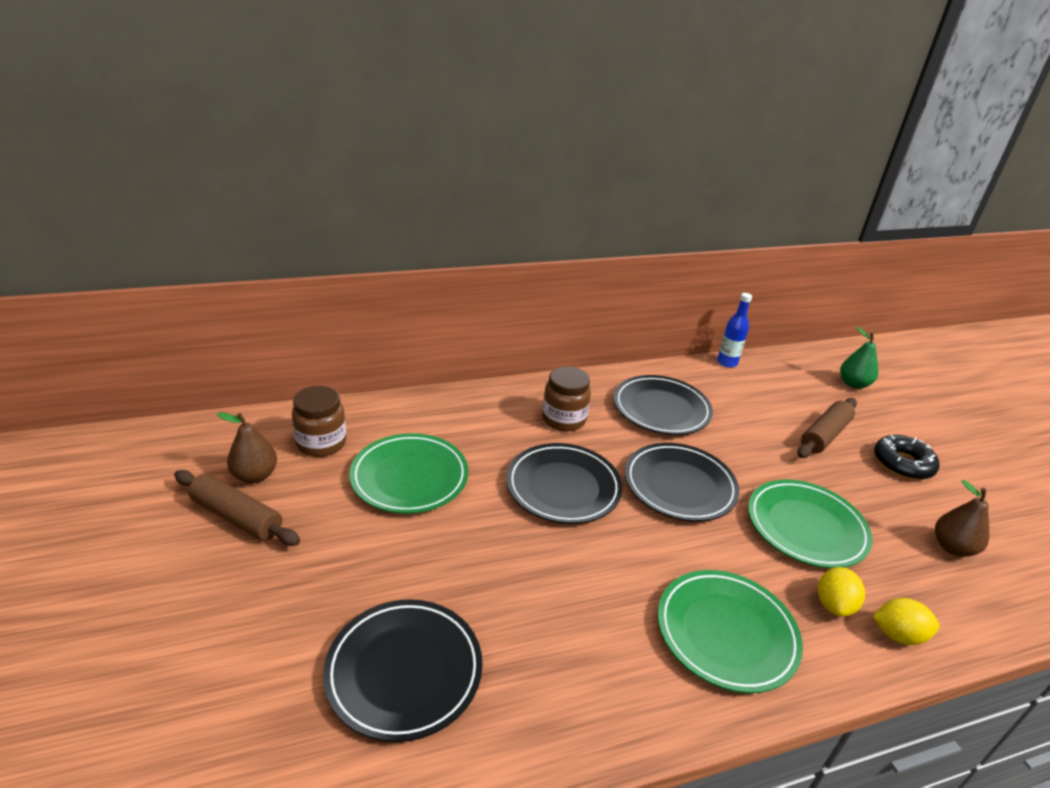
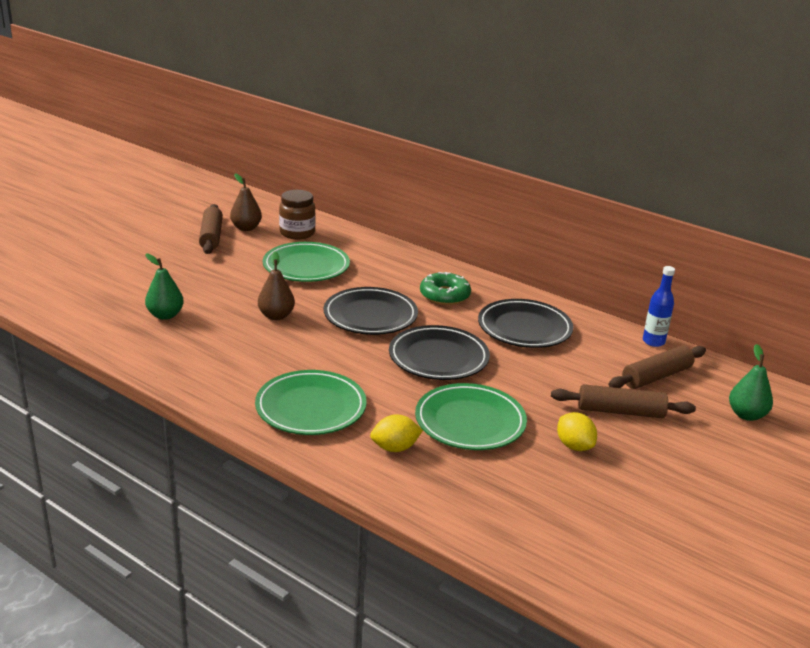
camera: 55 degrees right, 5 degrees down
(404, 671) = (165, 315): black plate -> green pear
(563, 419) = (444, 295): brown jar -> green donut
(780, 390) = (656, 376): none -> brown rolling pin
(897, 635) = (399, 482): yellow lemon -> yellow lemon (574, 446)
(902, 464) = (645, 461): black donut -> none
(952, 548) = (551, 502): brown pear -> brown pear (276, 316)

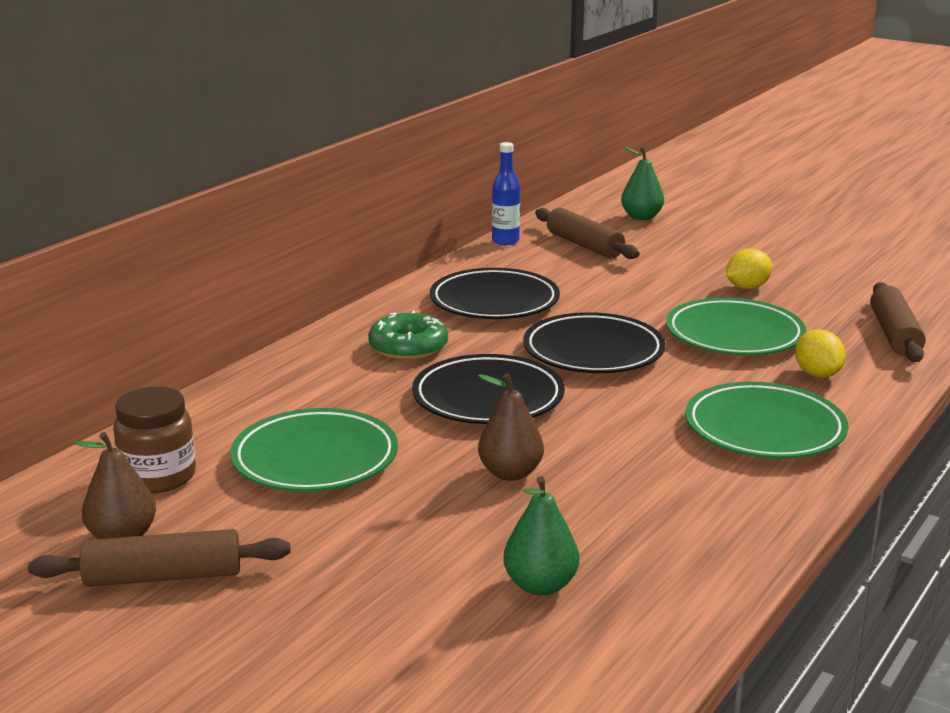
camera: 90 degrees left, 5 degrees down
(620, 411) = (666, 265): brown rolling pin -> brown rolling pin (894, 334)

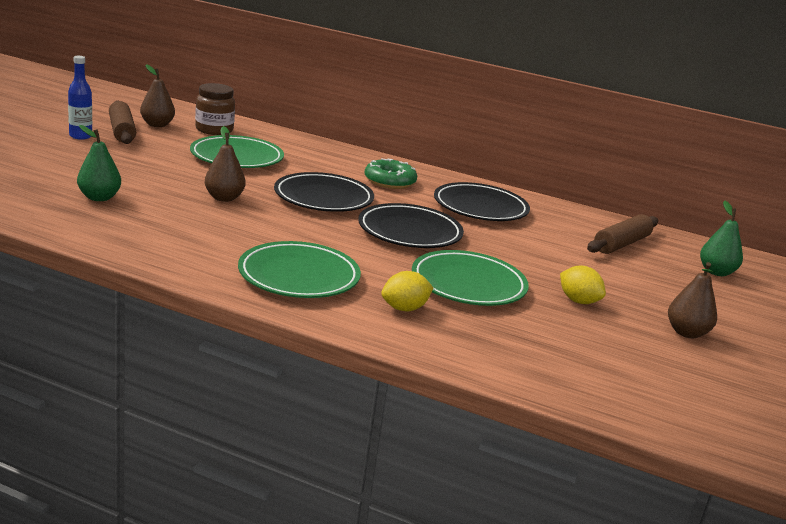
camera: 75 degrees right, 0 degrees up
(505, 241) = (603, 217): blue bottle -> blue bottle (80, 136)
(791, 254) = (686, 333): none -> brown pear
(894, 334) = (511, 357): brown rolling pin -> none

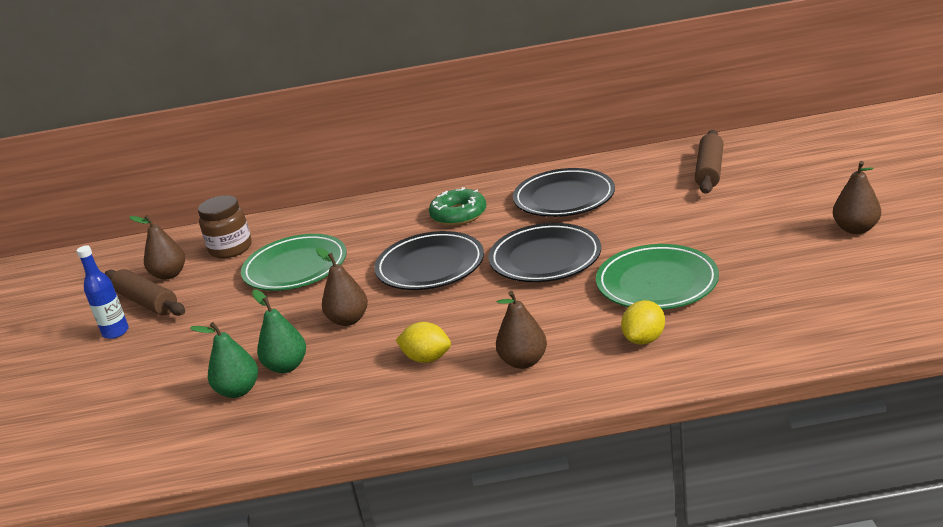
camera: 20 degrees left, 5 degrees up
(299, 276) = (523, 361): green plate -> brown pear
(578, 301) = (751, 247): yellow lemon -> yellow lemon (427, 358)
(716, 272) = (804, 157): green pear -> green pear (286, 366)

